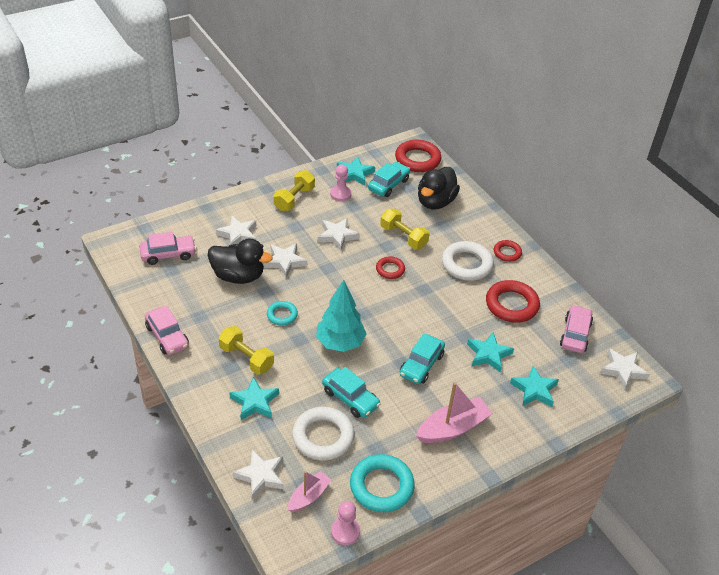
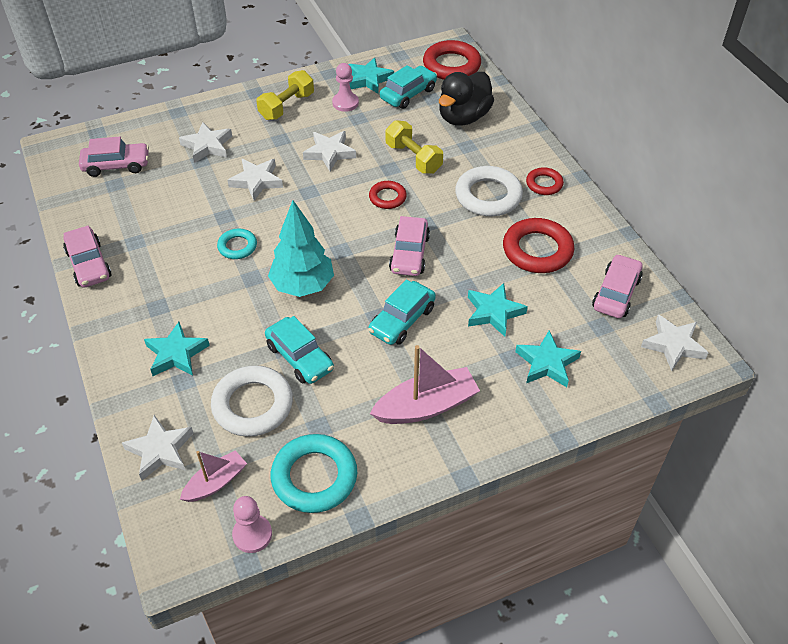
camera: 10 degrees right, 5 degrees up
(238, 276) = (195, 196): black duck -> none
(246, 358) = (180, 297): yellow dumbbell -> none
(416, 313) = (409, 254): none -> pink car

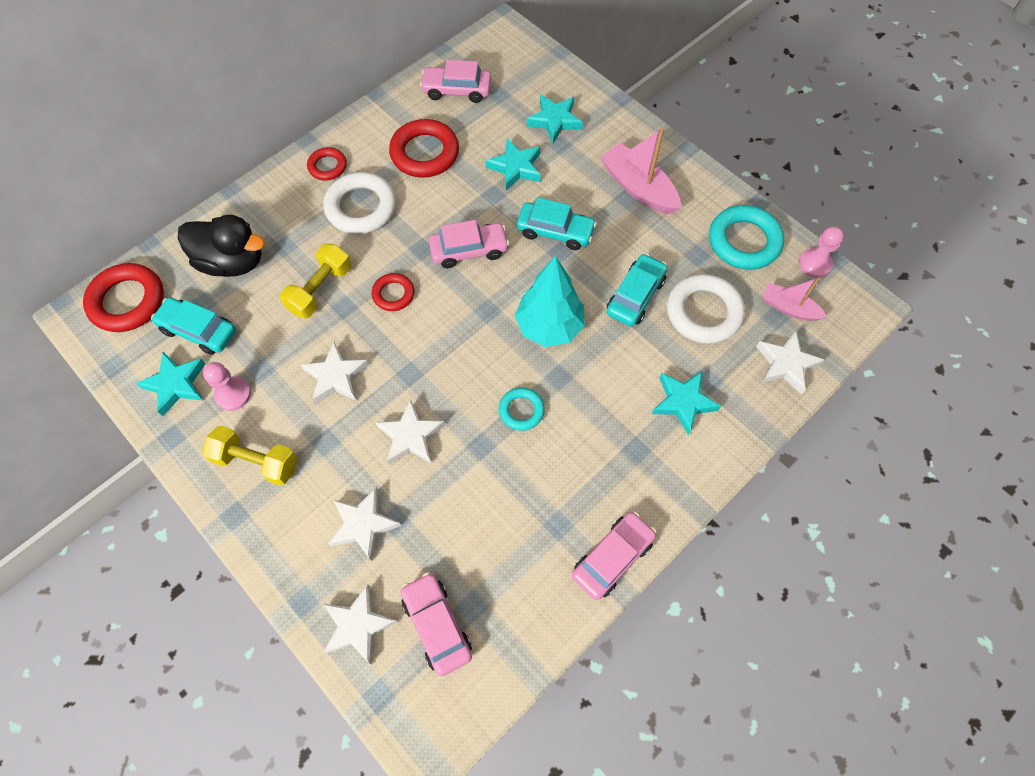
camera: 110 degrees left, 15 degrees up
(673, 345) = (498, 48): white star -> white star (358, 625)

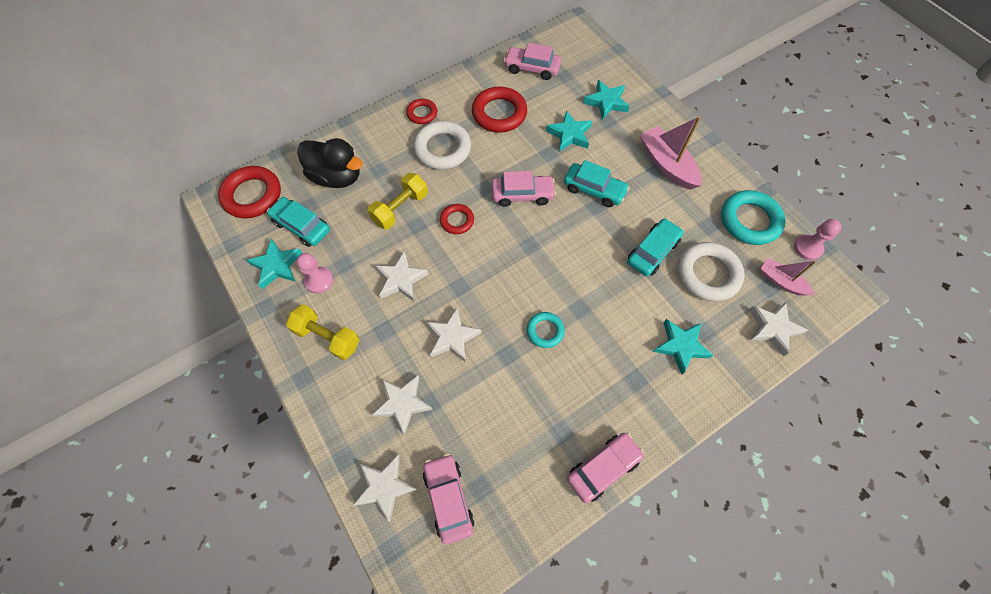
camera: 10 degrees right, 0 degrees up
(549, 326) = (578, 266): turquoise tree -> none

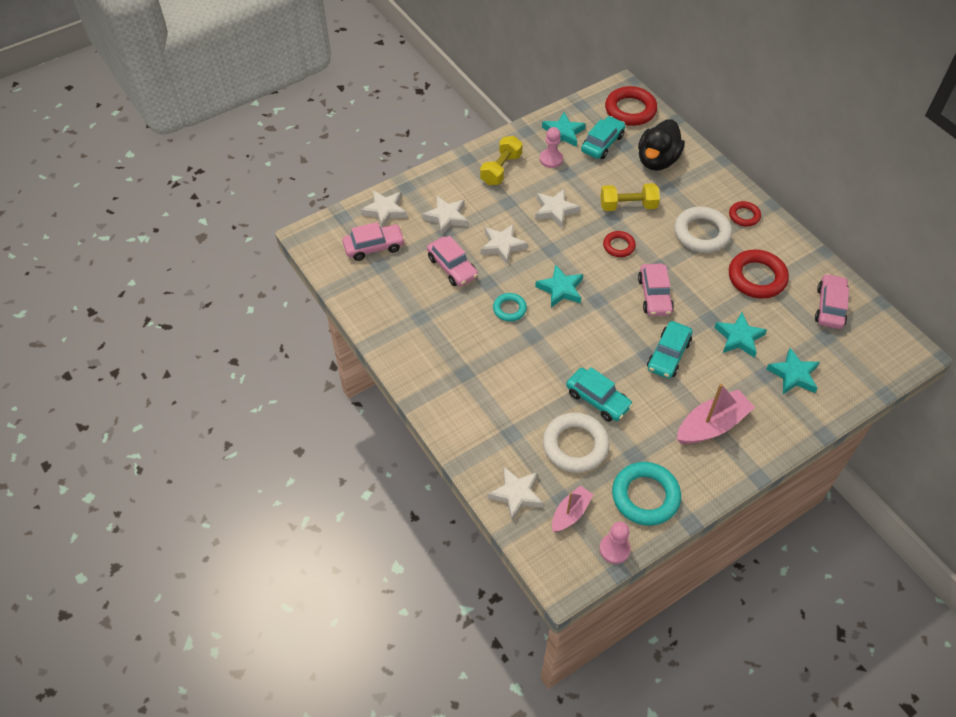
camera: 90 degrees right, 10 degrees down
(400, 208) = (628, 206): yellow dumbbell -> yellow dumbbell turned 45 degrees counterclockwise
(603, 468) = (390, 343): pink car -> pink car (452, 267)
(681, 346) = (496, 412): turquoise star -> turquoise star (560, 289)

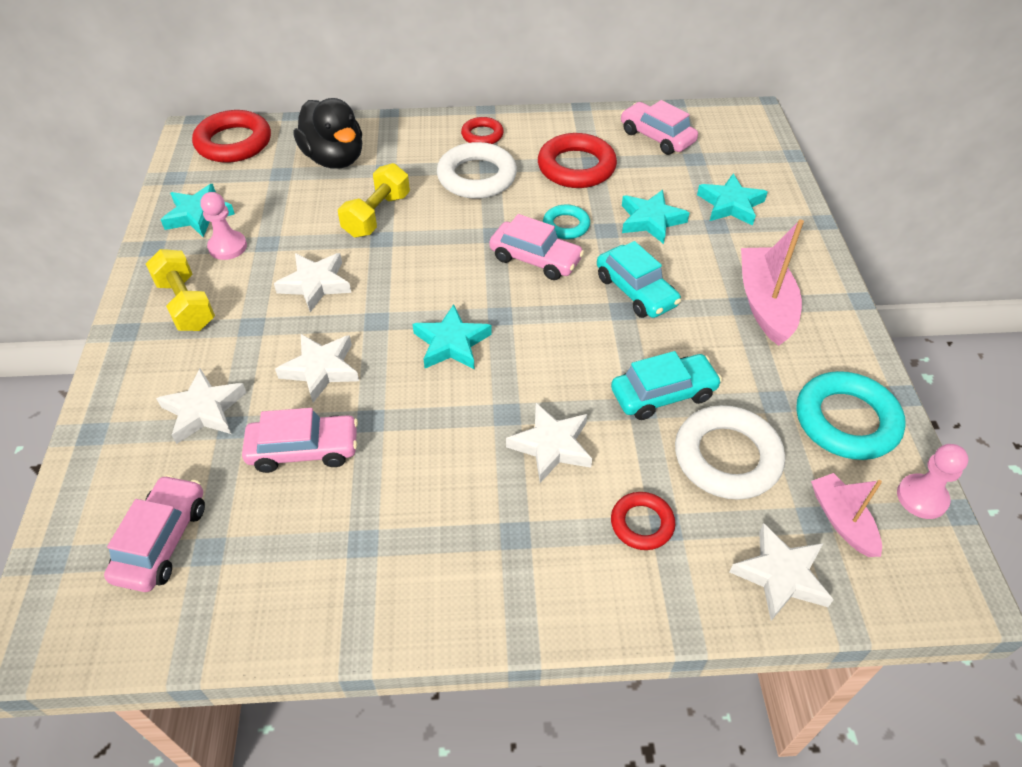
camera: 60 degrees left, 5 degrees down
(385, 211) = (106, 487): white star -> white star (551, 446)
(509, 309) = (440, 417): turquoise ring -> turquoise ring (566, 225)
(602, 143) = (256, 189): turquoise car -> none
(619, 246) = (431, 253): red ring -> red ring (642, 523)

